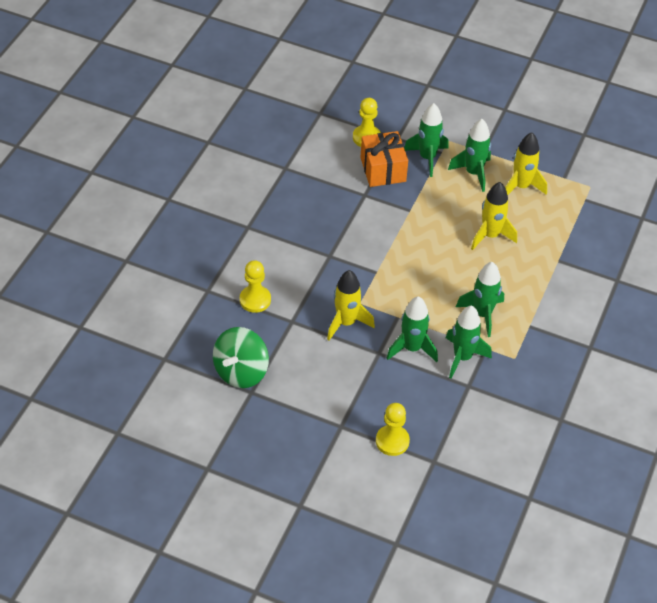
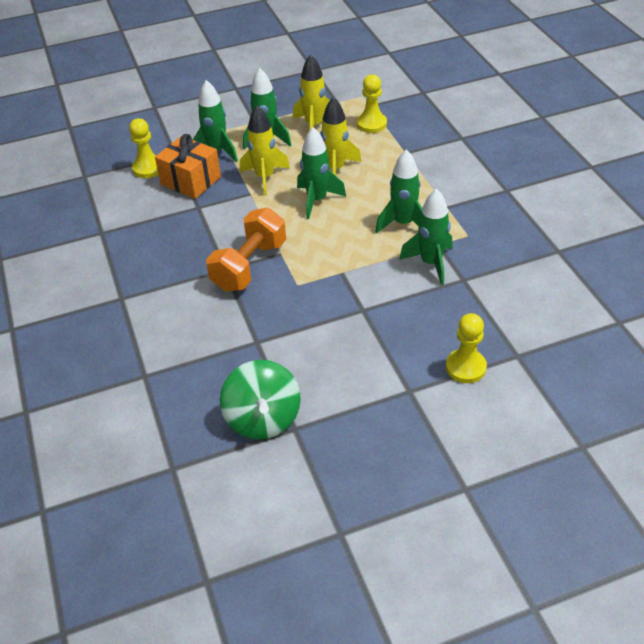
camera: 40 degrees left, 5 degrees down
(255, 300) = (201, 350): yellow pawn -> yellow pawn (371, 124)
(346, 266) = (249, 266): none -> orange dumbbell
(346, 323) = (305, 307): yellow rocket -> yellow rocket (265, 177)
(412, 348) = (384, 286): green rocket -> green rocket (317, 200)

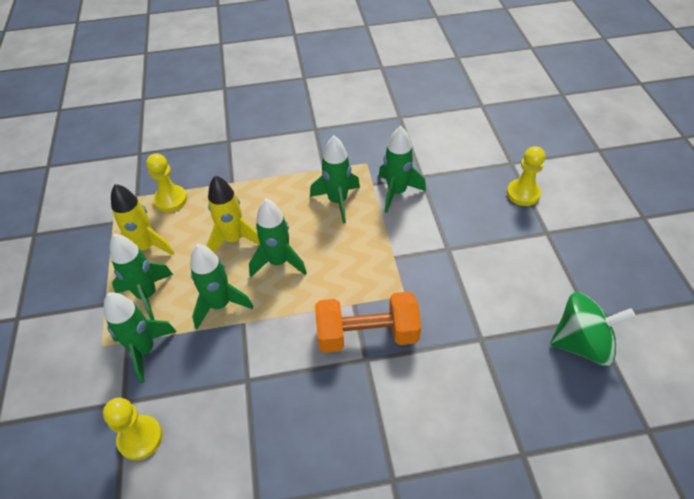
camera: 80 degrees left, 5 degrees up
(191, 181) = (191, 385): orange gift -> none
(249, 266) = (367, 334): orange dumbbell -> orange dumbbell turned 45 degrees counterclockwise
(265, 177) = (220, 305): yellow rocket -> green rocket

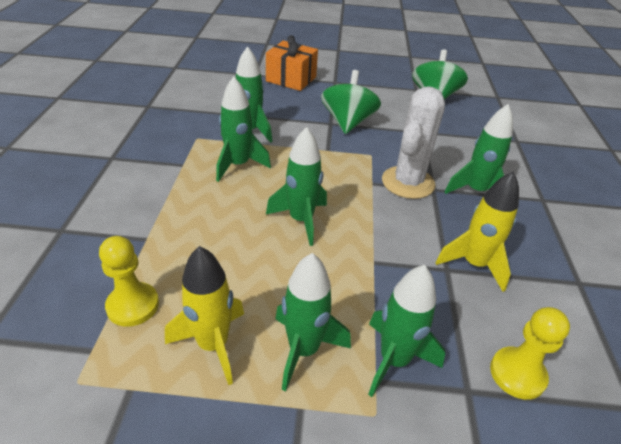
camera: 80 degrees left, 10 degrees down
(220, 305) = (344, 277): green rocket -> green rocket (476, 191)
(234, 239) = (249, 250): yellow rocket -> yellow rocket (474, 264)
(367, 334) = (408, 182): orange dumbbell -> white cactus
(457, 263) = (348, 123): none -> green spinning top
(523, 193) = (291, 79): yellow pawn -> orange gift

